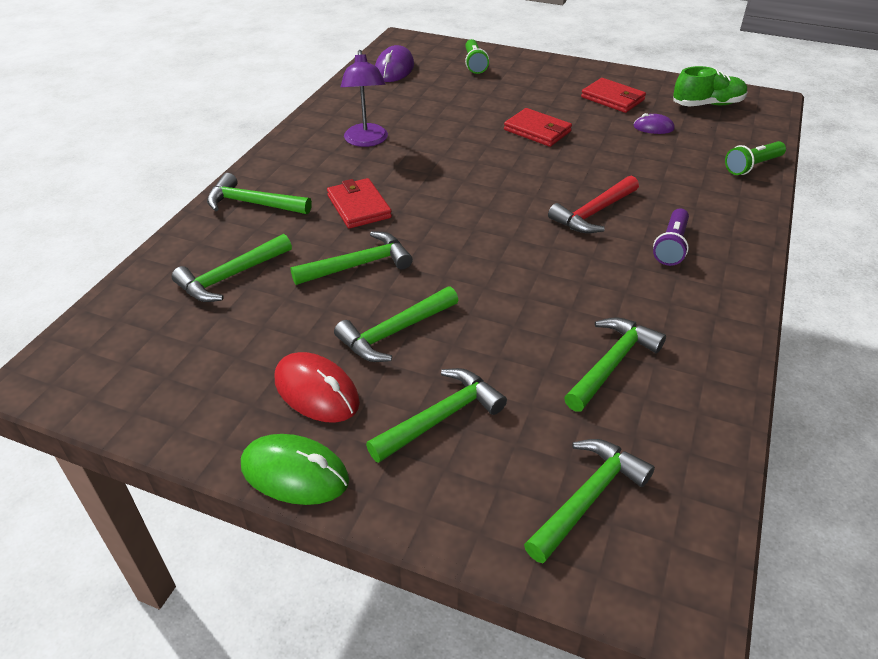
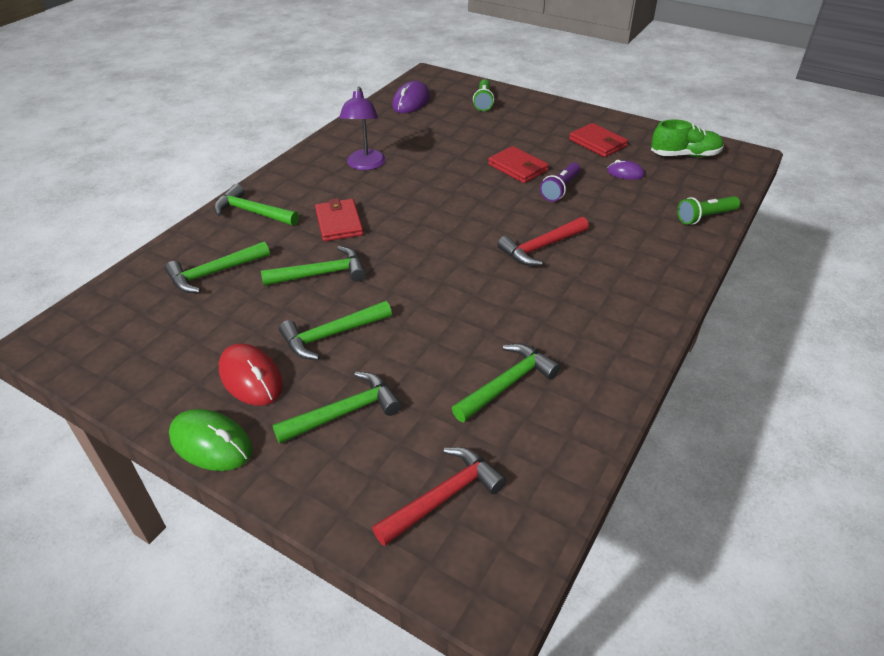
camera: 10 degrees right, 0 degrees up
(587, 497) = (444, 496): green hammer -> red hammer
(671, 246) = (600, 284): purple flashlight -> purple flashlight (560, 189)

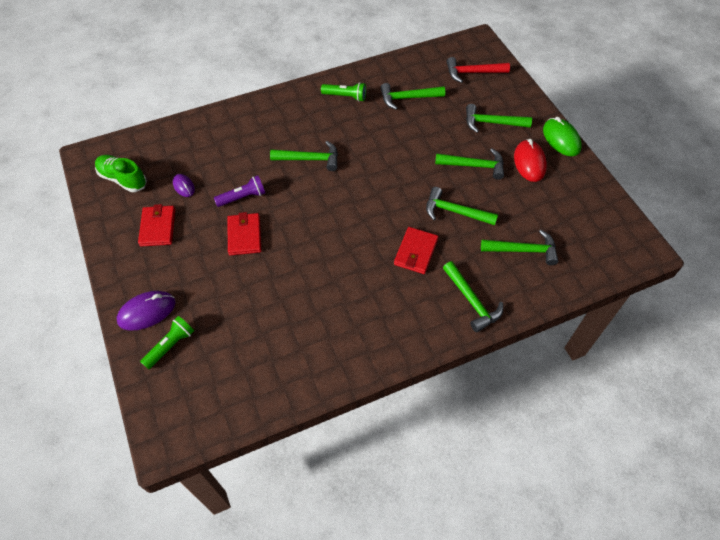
camera: 145 degrees left, 15 degrees up
(365, 165) = (351, 310): purple lamp -> none
(411, 102) = (231, 392): purple mouse -> purple mouse (147, 312)
(541, 247) = (310, 159): red hammer -> green hammer
(705, 217) = (193, 127): green flashlight -> green flashlight (345, 96)

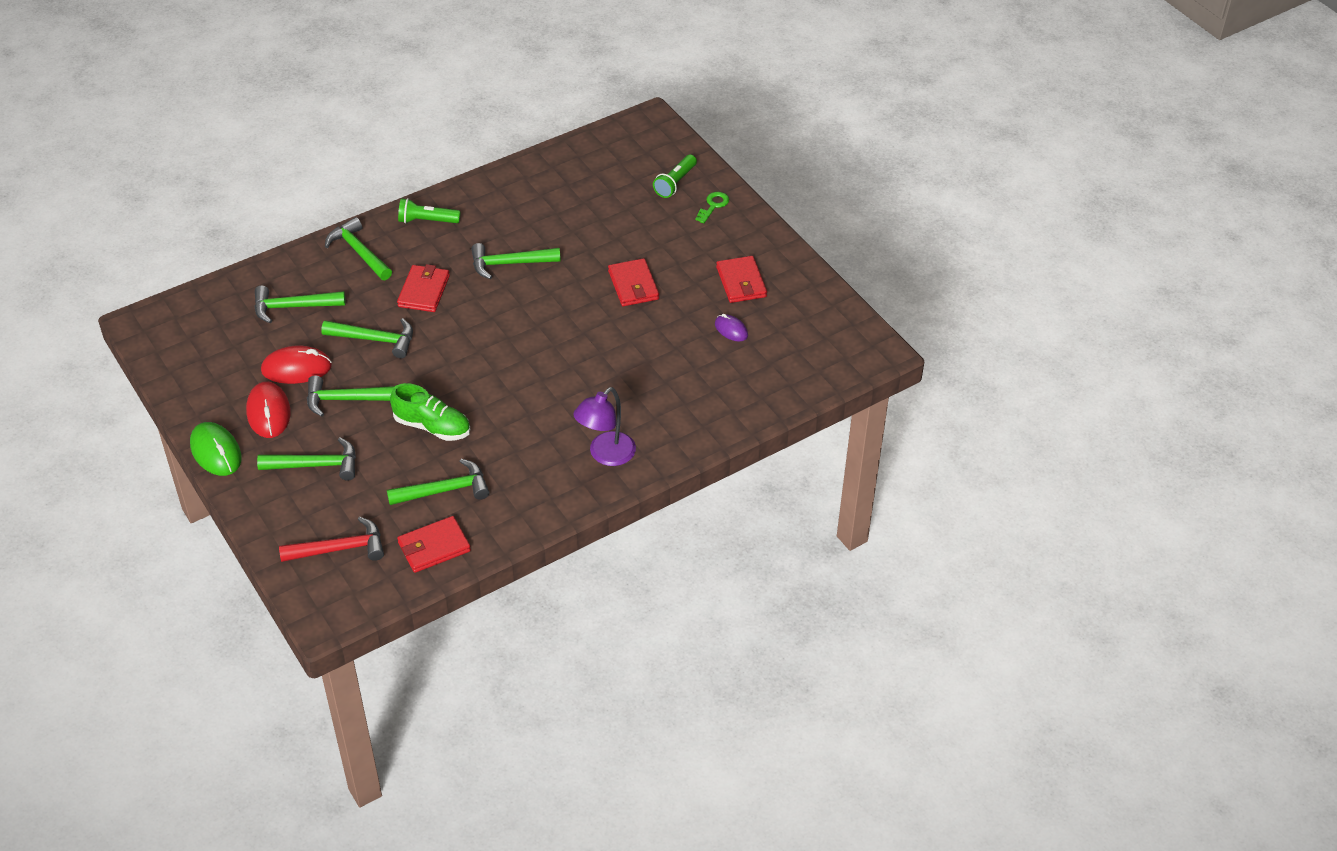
camera: 170 degrees right, 10 degrees down
(123, 179) = (814, 329): green shoe -> green shoe (432, 426)
(147, 312) = (713, 206): purple mouse -> green key
(243, 197) = (650, 326): purple flashlight -> none
(301, 107) = (606, 455): none -> purple lamp
(310, 159) = (575, 382): green hammer -> green hammer (509, 264)
(345, 96) = (542, 481): green flashlight -> green flashlight (427, 221)
(416, 67) = (434, 547): none -> red wallet
(513, 194) = (296, 368): none -> red mouse

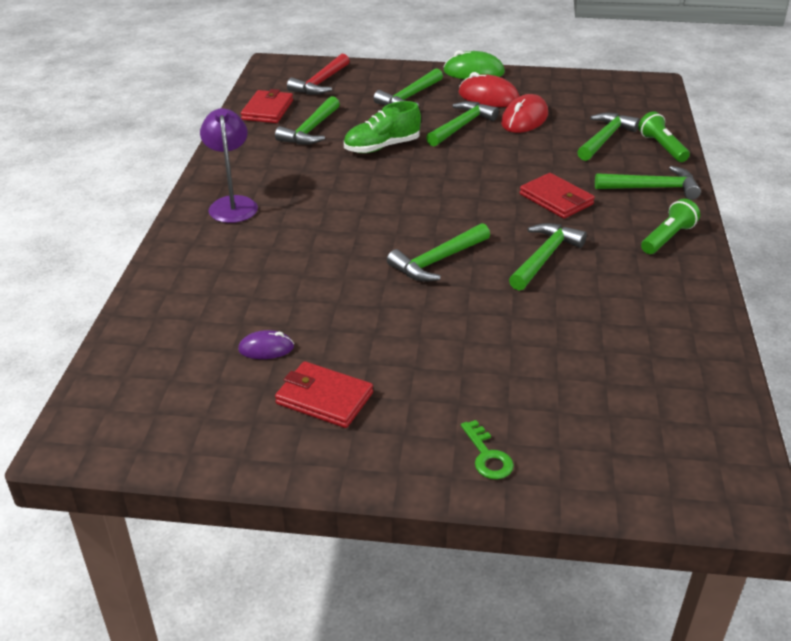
camera: 130 degrees right, 10 degrees down
(375, 339) = (517, 158): green hammer -> green hammer (437, 261)
(633, 285) = (418, 317): red wallet -> none
(675, 183) = (570, 446): green flashlight -> green flashlight (662, 147)

